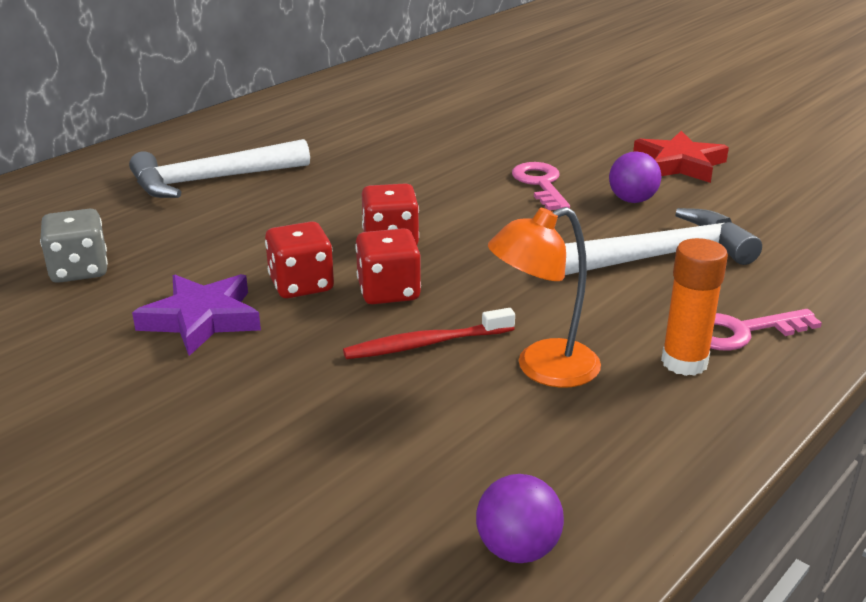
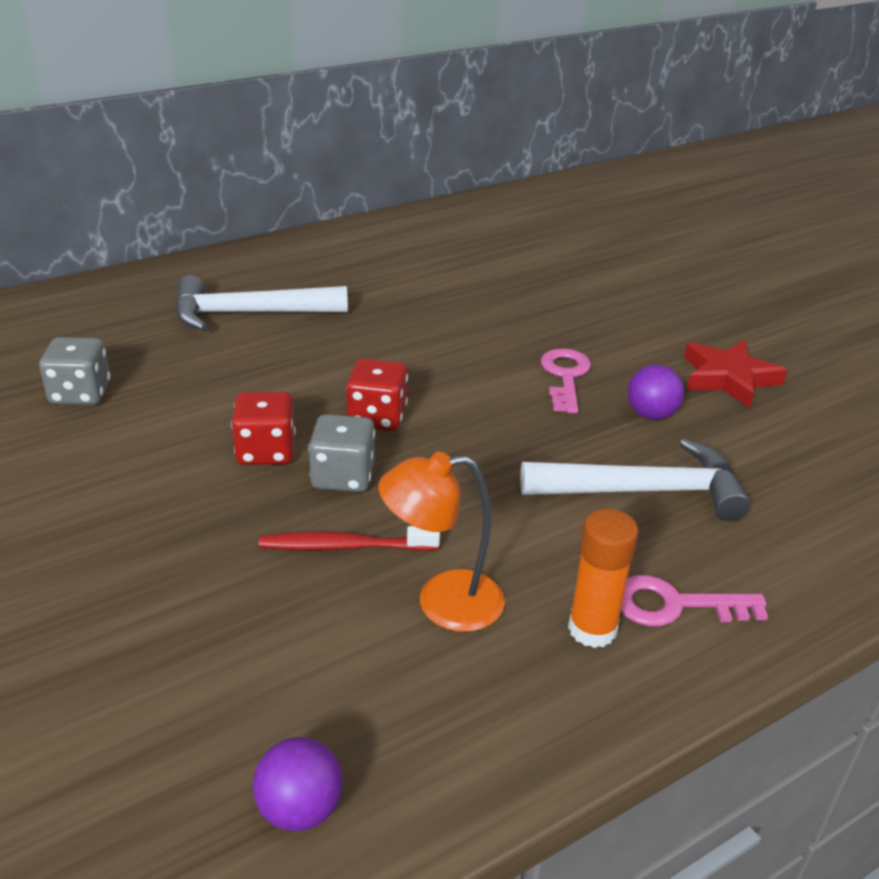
camera: 15 degrees right, 5 degrees up
(201, 319) = (156, 471): purple star -> none
(388, 291) = (343, 477): red dice -> grey dice

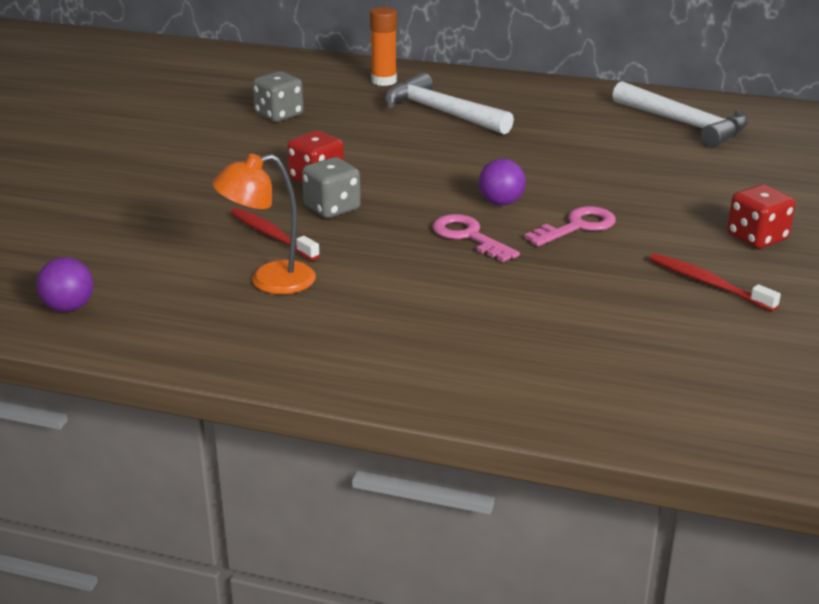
camera: 50 degrees right, 5 degrees down
(377, 417) = (408, 192): red dice -> red dice (757, 237)
(442, 602) = (269, 281): orange lamp -> orange lamp turned 60 degrees counterclockwise
(592, 629) = (318, 334): orange glue stick -> orange glue stick (384, 81)
(644, 491) = (491, 301): white hammer -> white hammer (684, 124)
(651, 414) = (592, 272): purple ball -> purple ball (501, 203)
(675, 605) = (385, 353): pink key -> pink key (469, 236)
(728, 378) = (708, 283): red star -> red toothbrush

